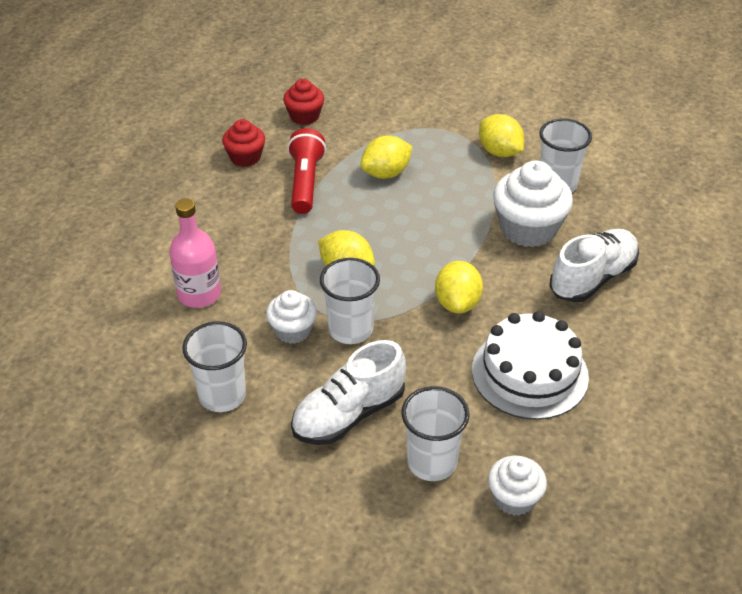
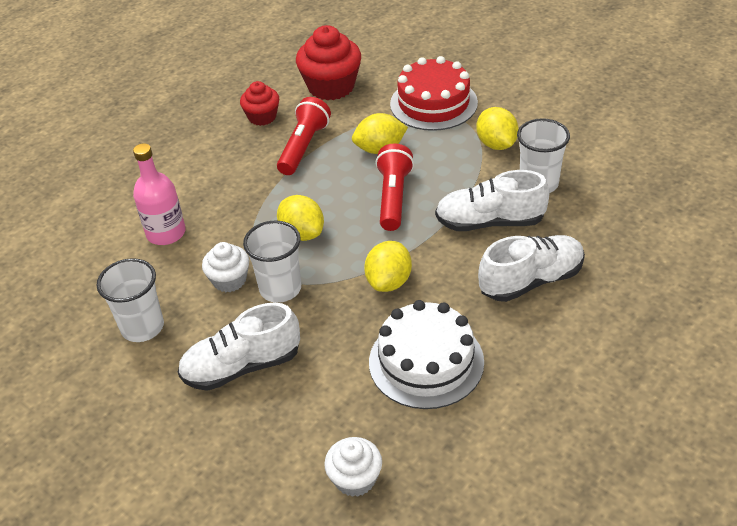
camera: 20 degrees right, 0 degrees up
(304, 116) = (331, 87): red cupcake -> red cupcake, size x1.70
(418, 119) = (433, 103): none -> red cake
(423, 220) = (393, 197): none -> red flashlight
(432, 462) = (295, 427): white cup -> none
(528, 229) = (490, 222): white cupcake -> white shoe

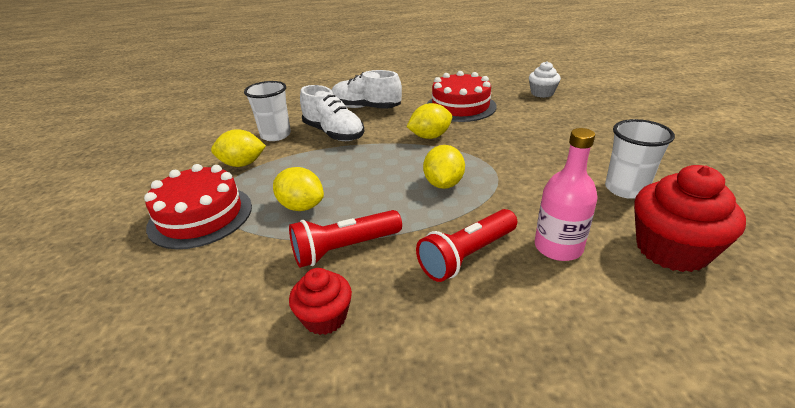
camera: 135 degrees left, 10 degrees down
(229, 280) = (530, 184): white cupcake -> none
(242, 366) = (563, 142): white shoe -> none
(280, 288) = (498, 163): white cup -> none
(331, 87) = (212, 301): red cupcake -> red cupcake (671, 249)
(393, 197) = (354, 171): red flashlight -> red flashlight (467, 255)
(426, 362) = (460, 106): white cake -> red cake
(496, 144) = (242, 164): yellow lemon -> yellow lemon turned 60 degrees clockwise

